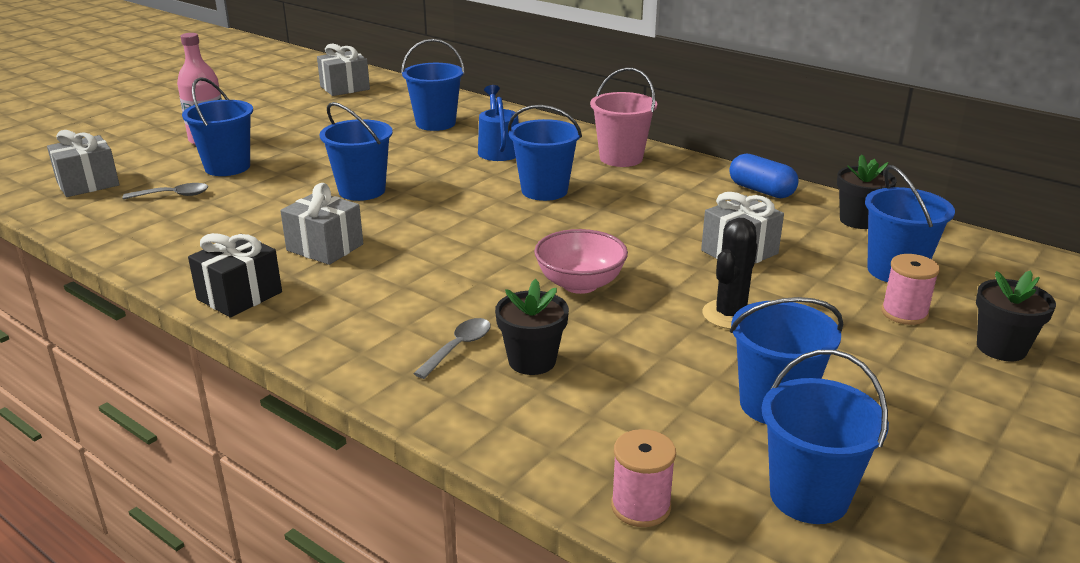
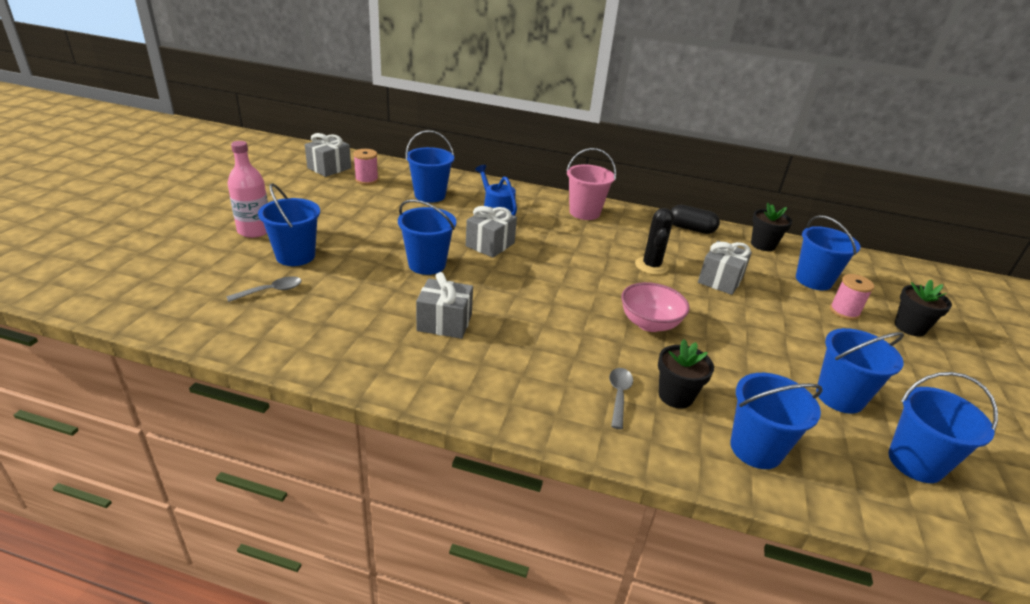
camera: 25 degrees left, 5 degrees up
(88, 184) = (178, 290): grey gift -> grey gift (490, 244)
(239, 296) = (416, 382): black gift -> none
(544, 190) = (558, 247): blue bucket -> blue bucket (756, 449)
(640, 506) = (839, 499): pink spool -> pink spool (366, 180)
(730, 315) = (757, 331): black cactus -> black cactus (651, 266)
(761, 191) = (691, 229): blue capsule -> black capsule

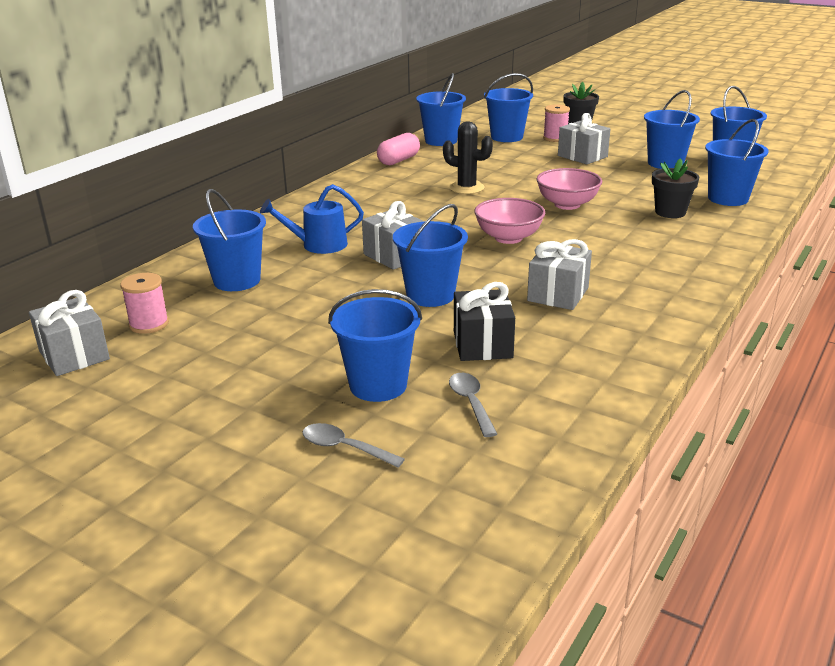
camera: 70 degrees left, 5 degrees down
(254, 230) = (280, 423): pink bottle -> none
(352, 291) = (482, 344): none -> black gift
(549, 293) = (508, 238): none -> pink bowl
(584, 212) = (338, 199): pink bucket -> none
(619, 395) = (672, 232): grey spoon -> grey spoon (344, 448)
(691, 229) = (398, 160): black capsule -> pink capsule
(720, 280) = (499, 167): grey gift -> grey gift (582, 156)
(763, 245) = (441, 141): black flower pot -> blue bucket

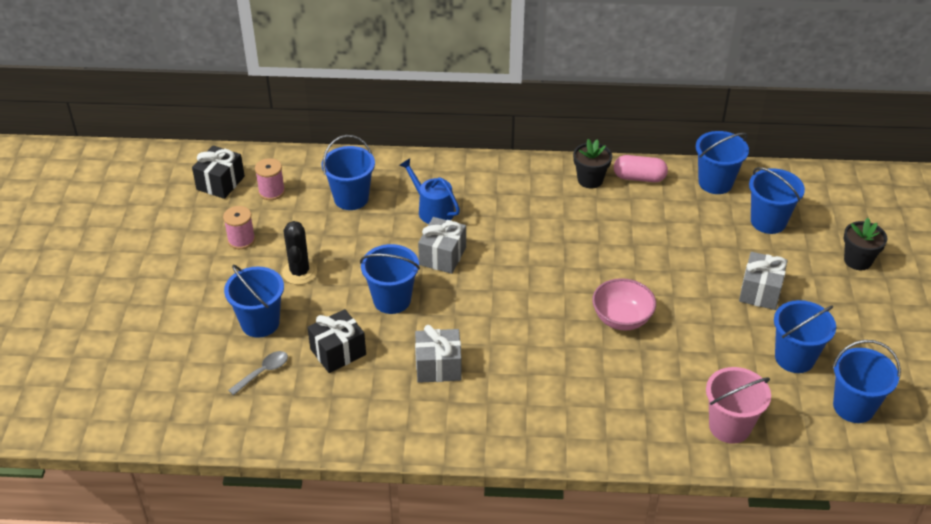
camera: 60 degrees right, 15 degrees up
(74, 355) = (220, 183): grey gift -> black gift
(344, 448) = (189, 336): grey spoon -> none
(466, 188) = (609, 243): black cactus -> black cactus (299, 272)
(508, 238) = (521, 306): pink bowl -> none
(555, 138) = (798, 256): pink spool -> pink spool (241, 240)
(670, 212) = (659, 392): black flower pot -> black flower pot (590, 180)
(728, 198) = (729, 426): blue bucket -> pink bucket

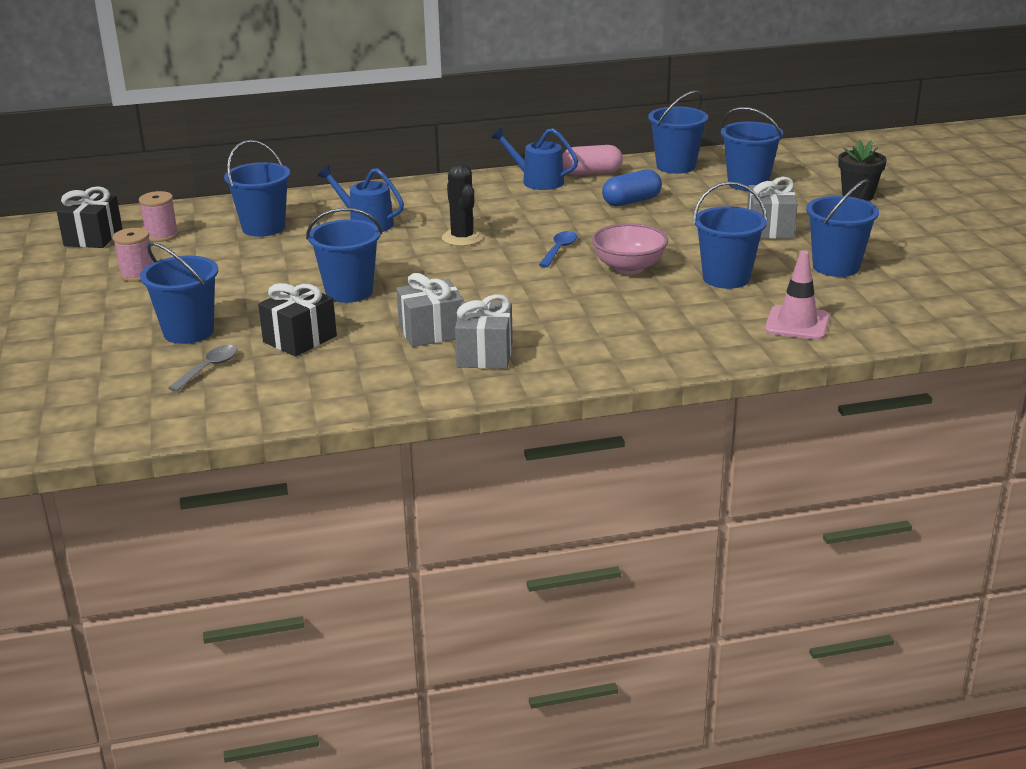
camera: 15 degrees left, 15 degrees down
(299, 272) = (223, 288): black cactus -> black cactus (462, 238)
(442, 256) = (395, 253): grey gift -> grey gift (485, 354)
(574, 281) = (559, 250): none -> blue spoon
(590, 180) = (538, 181): black flower pot -> blue watering can
(658, 226) = (631, 201): none -> blue capsule
(729, 426) = (797, 323): pink bucket -> pink traffic cone
(853, 407) = (921, 290): blue bucket -> blue bucket (726, 278)

